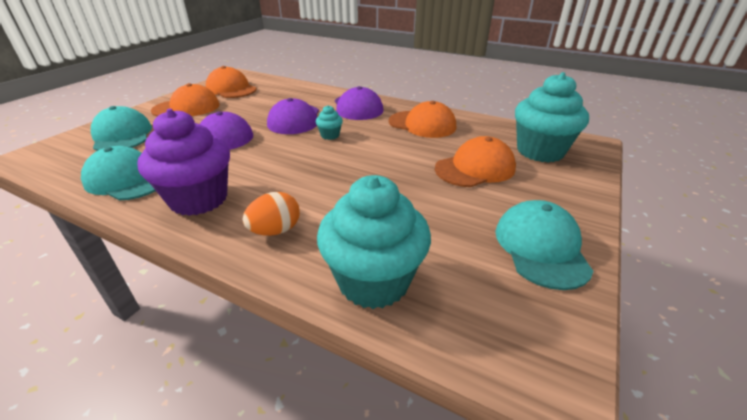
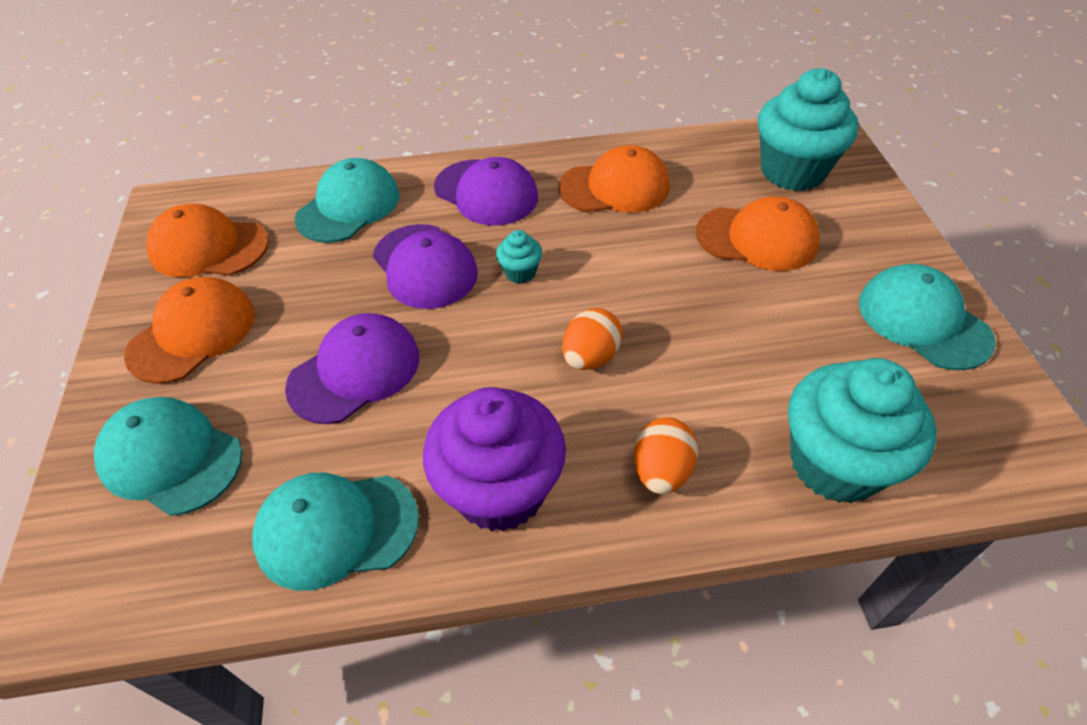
camera: 35 degrees left, 15 degrees up
(296, 94) = (349, 206): none -> turquoise cap
(313, 174) = (590, 357): none -> orange egg
(475, 168) = (757, 238): orange cap -> orange cap turned 75 degrees clockwise

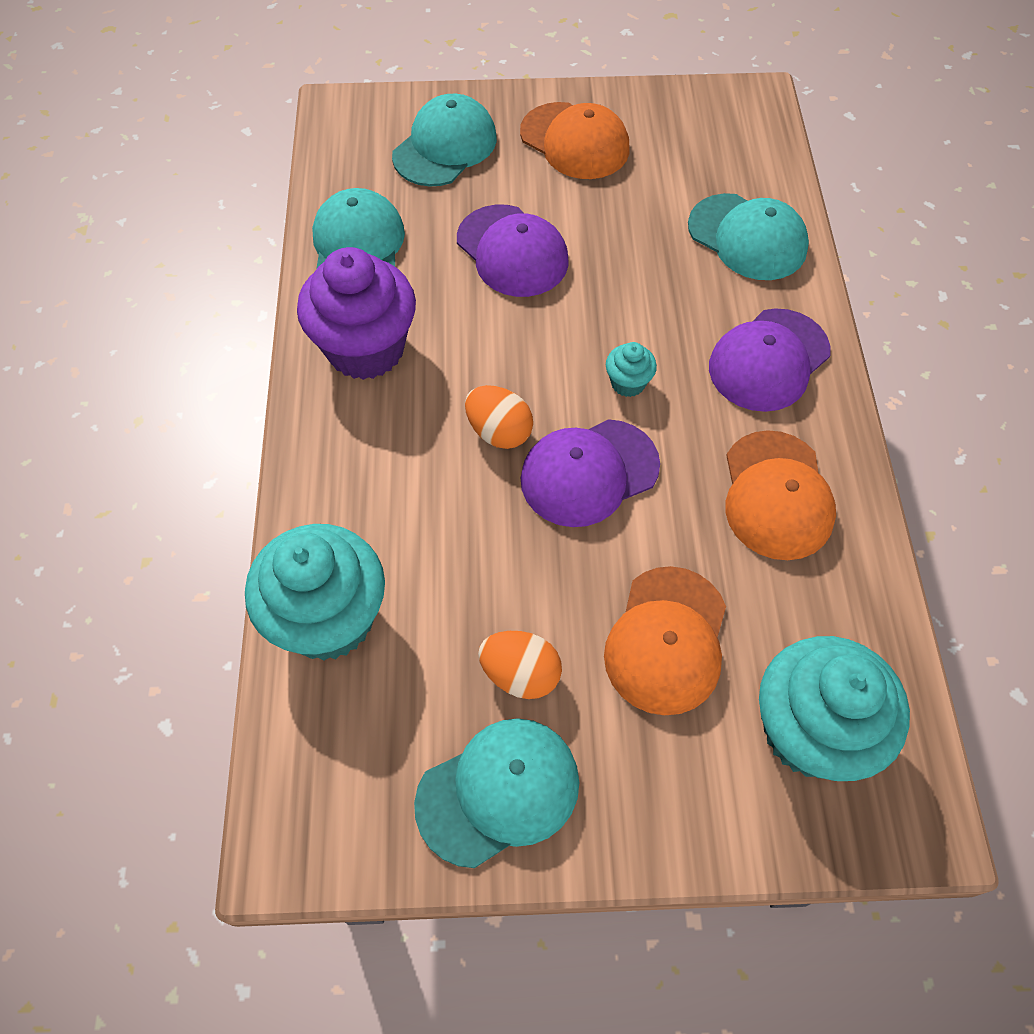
camera: 95 degrees right, 10 degrees up
(209, 247) = (688, 137): orange cap -> none
(425, 266) = (645, 302): purple cap -> purple cap (589, 473)
(661, 471) = (356, 469): orange egg -> orange egg (520, 674)

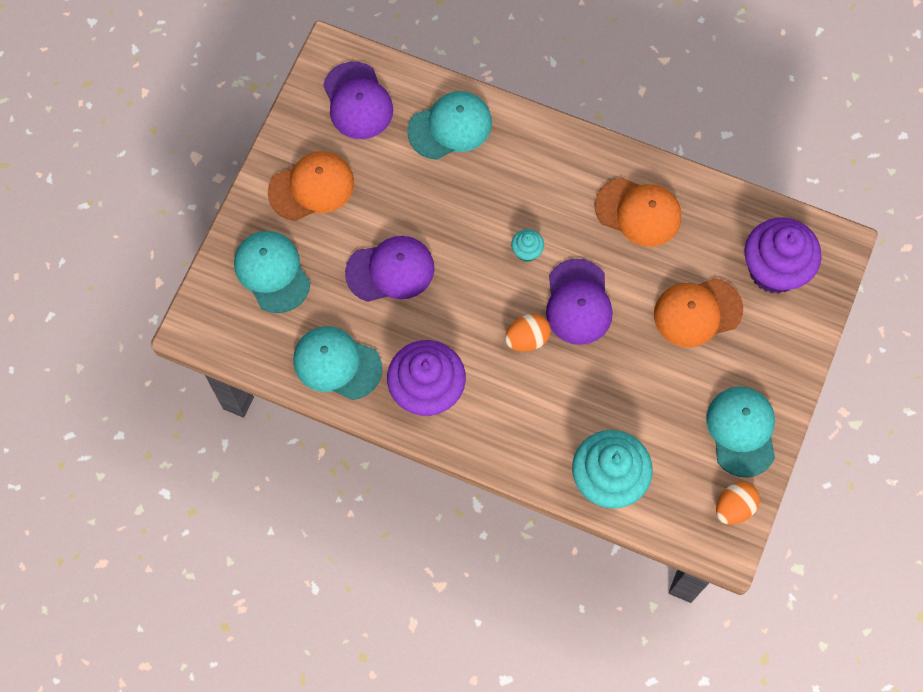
camera: 65 degrees left, 10 degrees up
(520, 674) = (684, 393): orange egg -> orange egg (734, 507)
(666, 640) = (697, 312): orange cap -> orange cap turned 120 degrees clockwise
(768, 360) = (548, 166): purple cap -> purple cap (357, 101)
(810, 731) = (774, 270): turquoise cupcake -> purple cupcake

